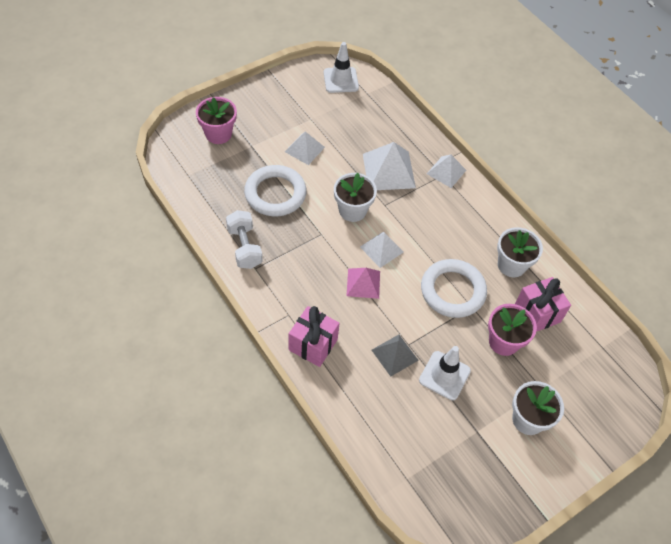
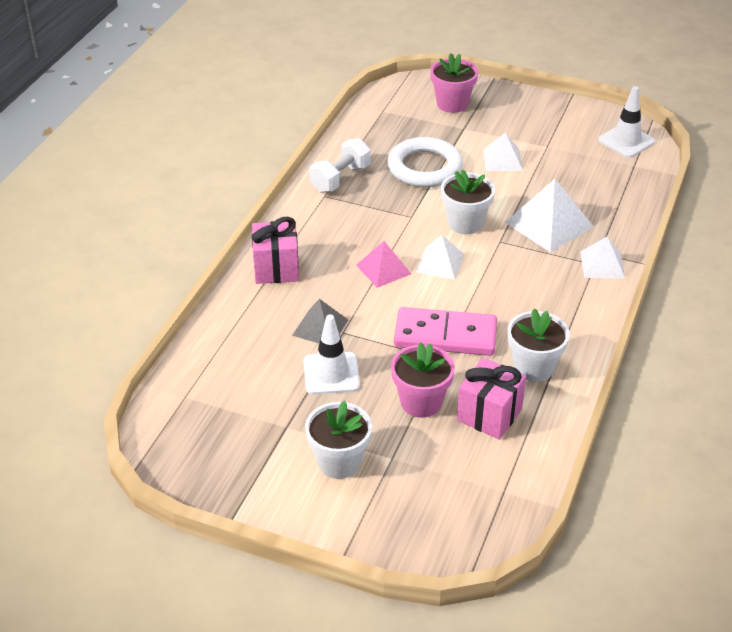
camera: 60 degrees right, 15 degrees down
(452, 291) = (445, 336): white ring -> pink domino

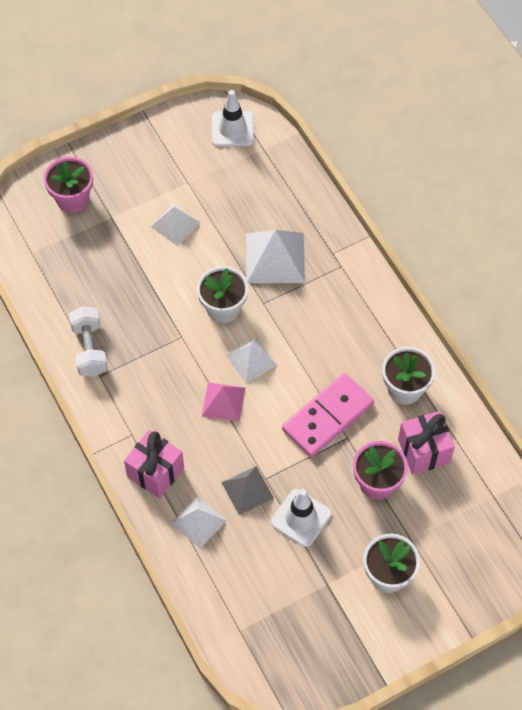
camera: 50 degrees left, 20 degrees up
(424, 167) = (133, 282): white ring -> none
(602, 264) = (346, 262): white pyramid -> white pyramid (198, 522)

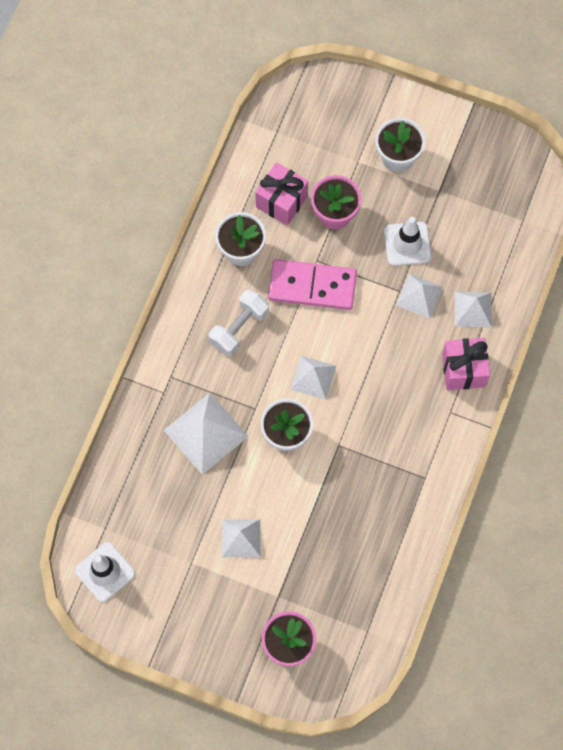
camera: 130 degrees left, 10 degrees up
(90, 349) = (410, 505): white dumbbell -> white dumbbell (239, 328)
(223, 401) = (365, 369): pink pyramid -> none
(247, 490) = (419, 296): grey pyramid -> white pyramid

